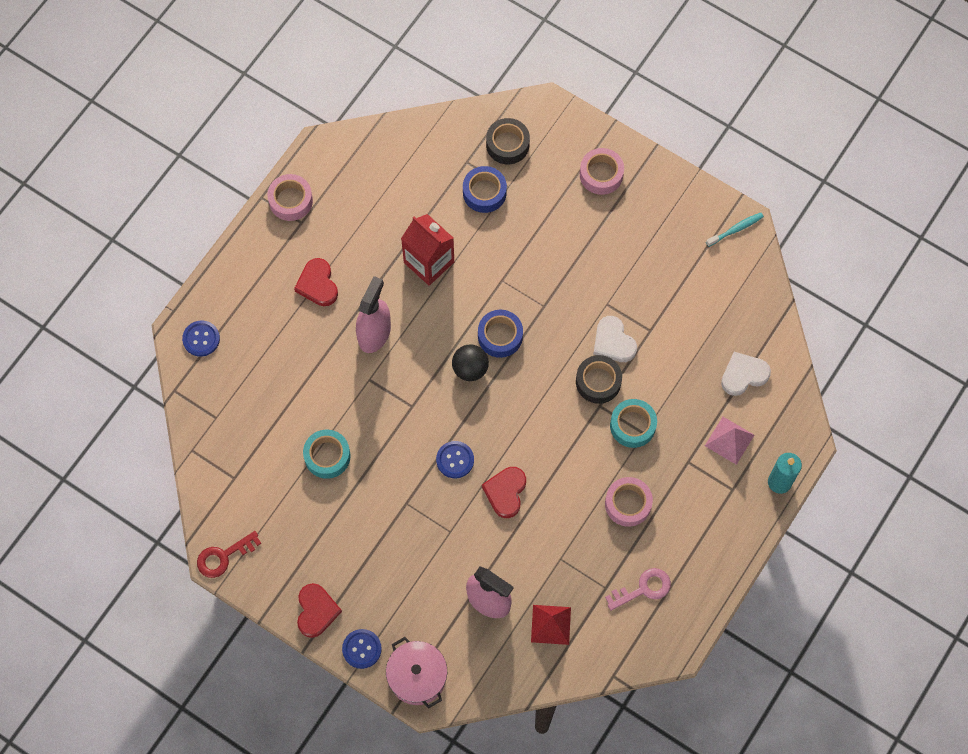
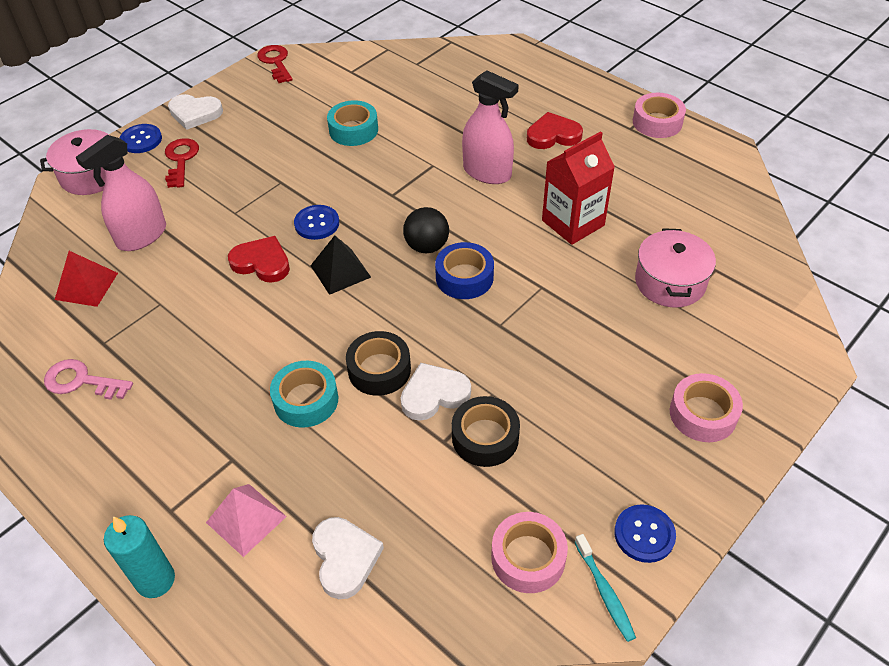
camera: 100 degrees right, 20 degrees down
(201, 339) = (502, 58): blue button -> blue button (644, 534)
(316, 611) = (195, 113): red heart -> white heart
(387, 601) = (181, 160): none -> red key
(484, 192) = (670, 282): blue tape -> pink pot
(506, 429) = (340, 271): none -> black pyramid
(507, 144) = (745, 312): black tape -> black tape (485, 437)
(628, 504) = (200, 380): pink tape -> pink tape (528, 557)
(643, 589) = (82, 381): pink key -> pink key turned 120 degrees clockwise

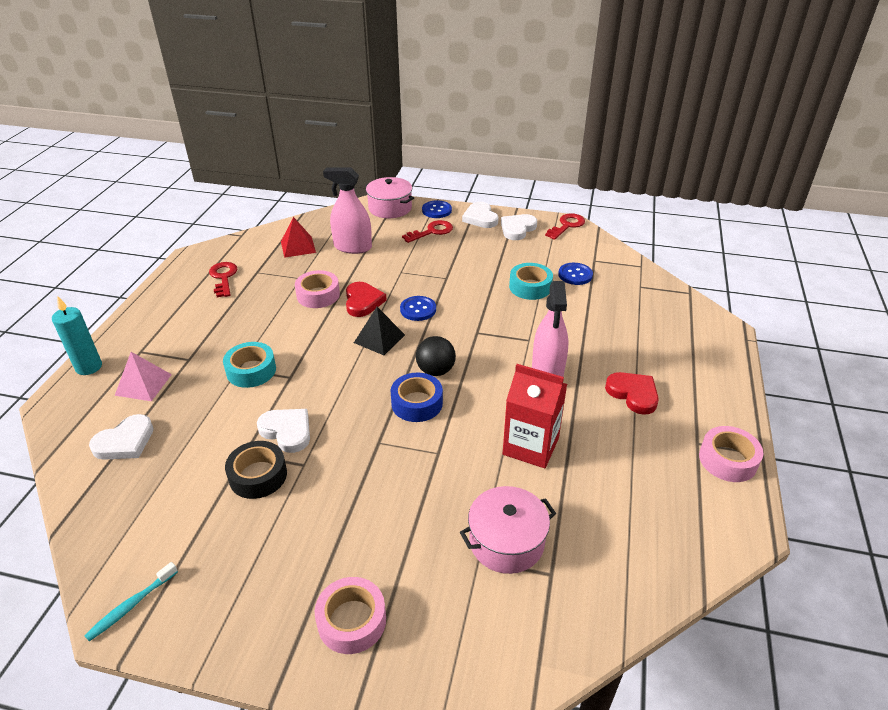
camera: 60 degrees right, 10 degrees down
(82, 381) = (223, 277): pink key -> red key
(245, 96) = (517, 229): none -> white heart
(379, 369) = (296, 394): black tape -> none
(528, 557) = (152, 543): pink tape -> pink tape (318, 295)
(644, 534) = (197, 616): blue button -> blue button (575, 275)

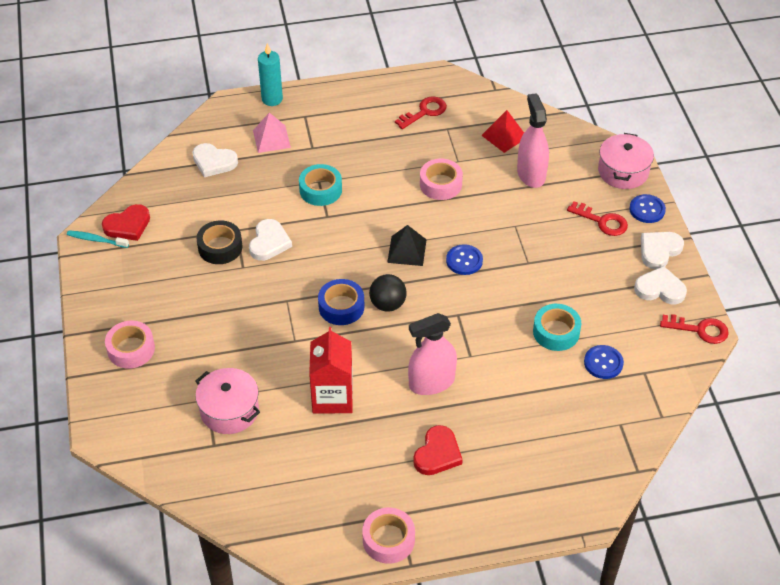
camera: 65 degrees right, 10 degrees up
(363, 302) = (451, 218): red heart -> red heart (128, 225)

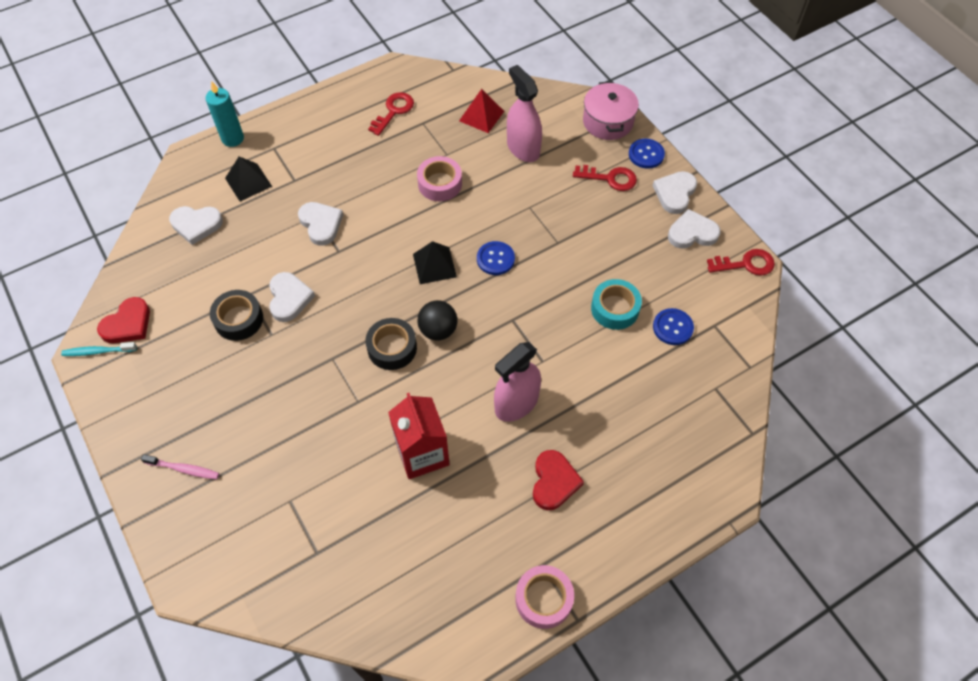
camera: 20 degrees left, 10 degrees up
(131, 349) = (183, 469): pink tape -> pink toothbrush
(229, 410) = (319, 506): pink pot -> none
(271, 139) = (248, 182): pink pyramid -> black pyramid
(320, 190) = (321, 224): turquoise tape -> white heart
(341, 307) = (392, 348): blue tape -> black tape

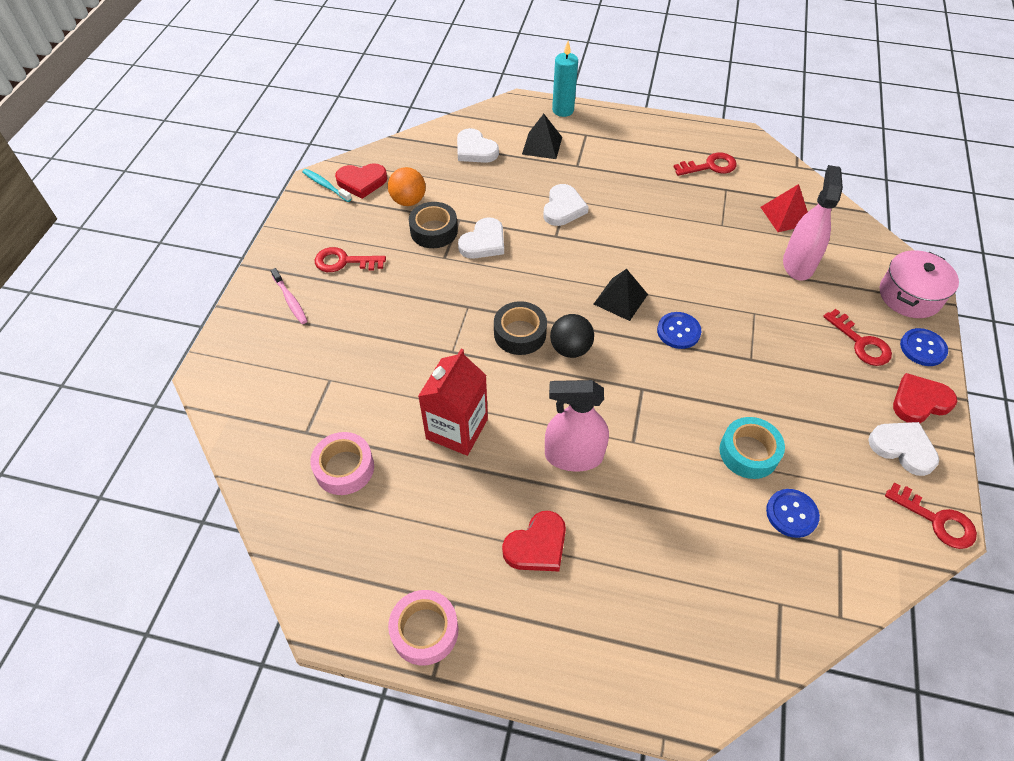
camera: 45 degrees right, 5 degrees down
(188, 310) = (408, 201): none -> orange ball
(192, 402) = (344, 262): none -> red key
(440, 184) = (691, 242): pink tape -> pink tape (344, 468)
(675, 193) = (919, 401): white heart -> red heart

